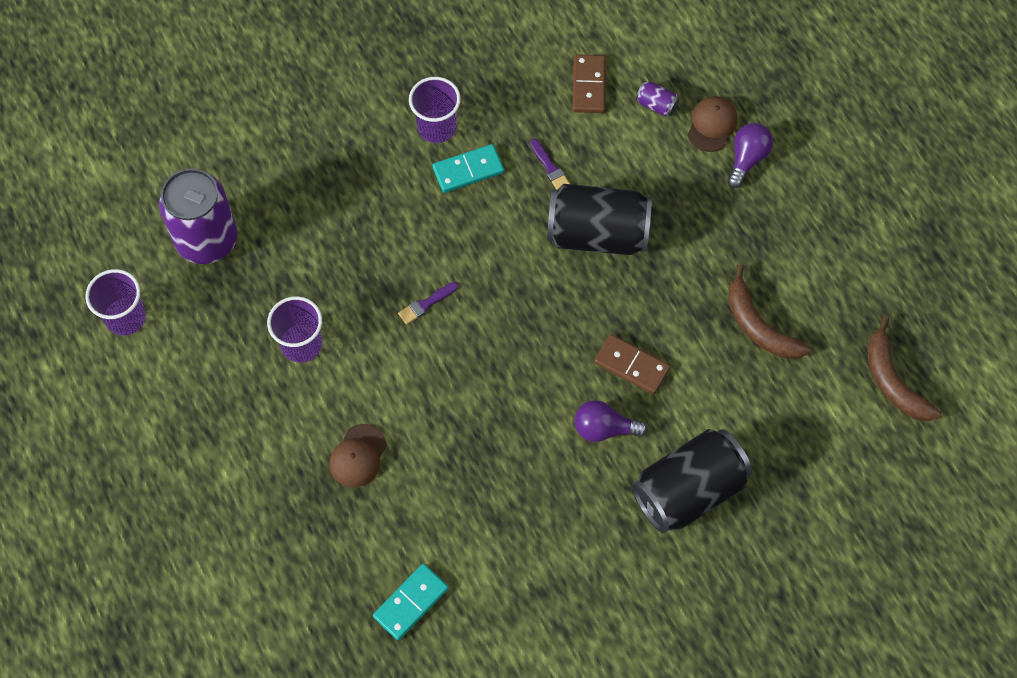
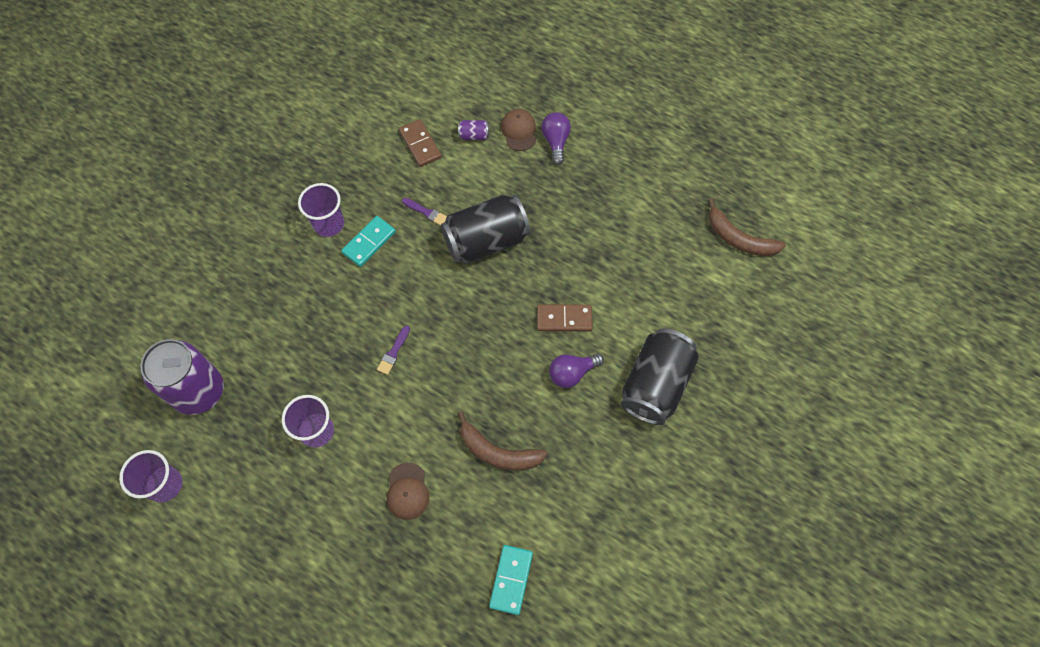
camera: 30 degrees left, 0 degrees up
(758, 325) = (631, 247): brown banana -> brown banana (498, 451)

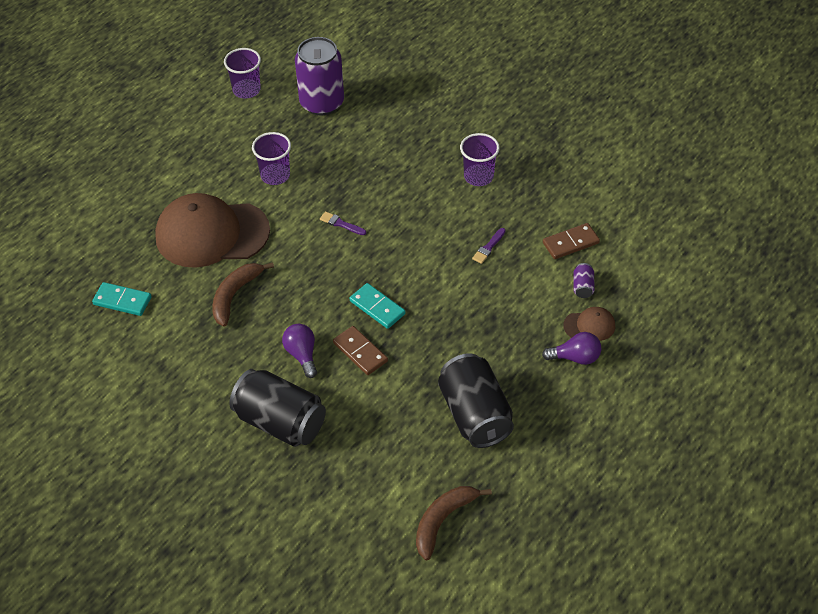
camera: 95 degrees right, 15 degrees down
(369, 242) = (457, 205): turquoise domino -> turquoise domino (377, 307)
(407, 491) = (212, 234): brown cap -> brown cap, size x2.34
(486, 241) = (453, 293): black can -> black can (475, 415)
(564, 319) = (360, 352): brown domino -> brown domino turned 45 degrees counterclockwise

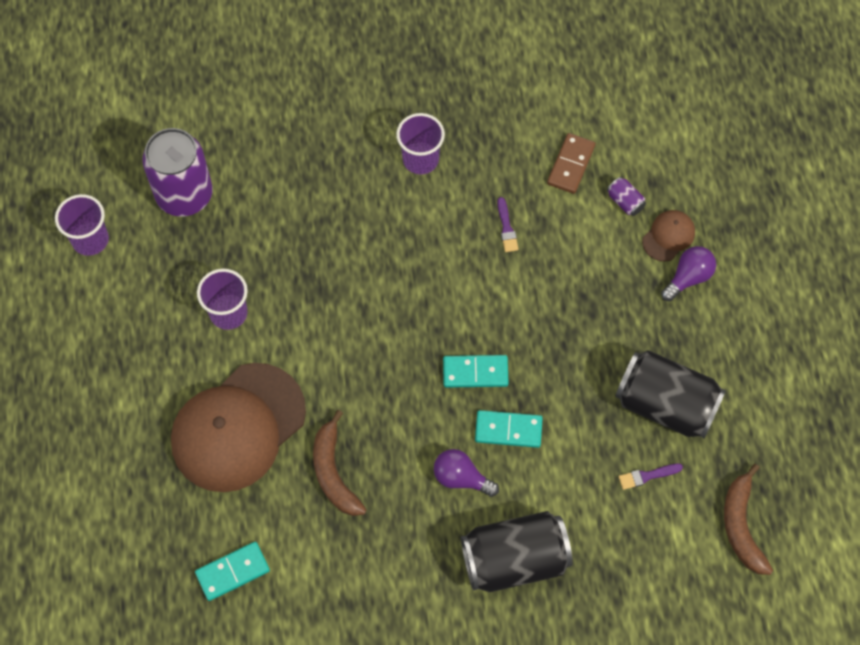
camera: 45 degrees left, 15 degrees up
(341, 224) = (349, 313): purple brush -> purple brush (647, 476)
(360, 352) = (508, 430): brown domino -> turquoise domino

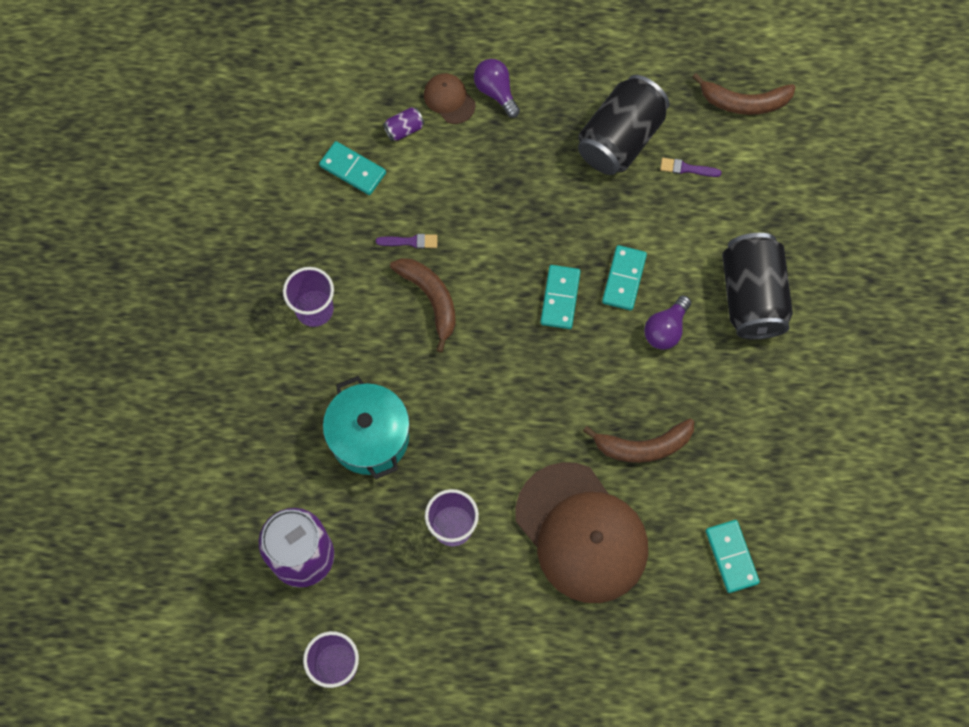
camera: 80 degrees left, 5 degrees up
(304, 228) = (369, 437): none -> turquoise pot
(450, 256) = (430, 299): none -> brown banana
(571, 165) = (353, 169): brown domino -> turquoise domino
(647, 476) = (687, 168): purple brush -> purple brush turned 105 degrees clockwise

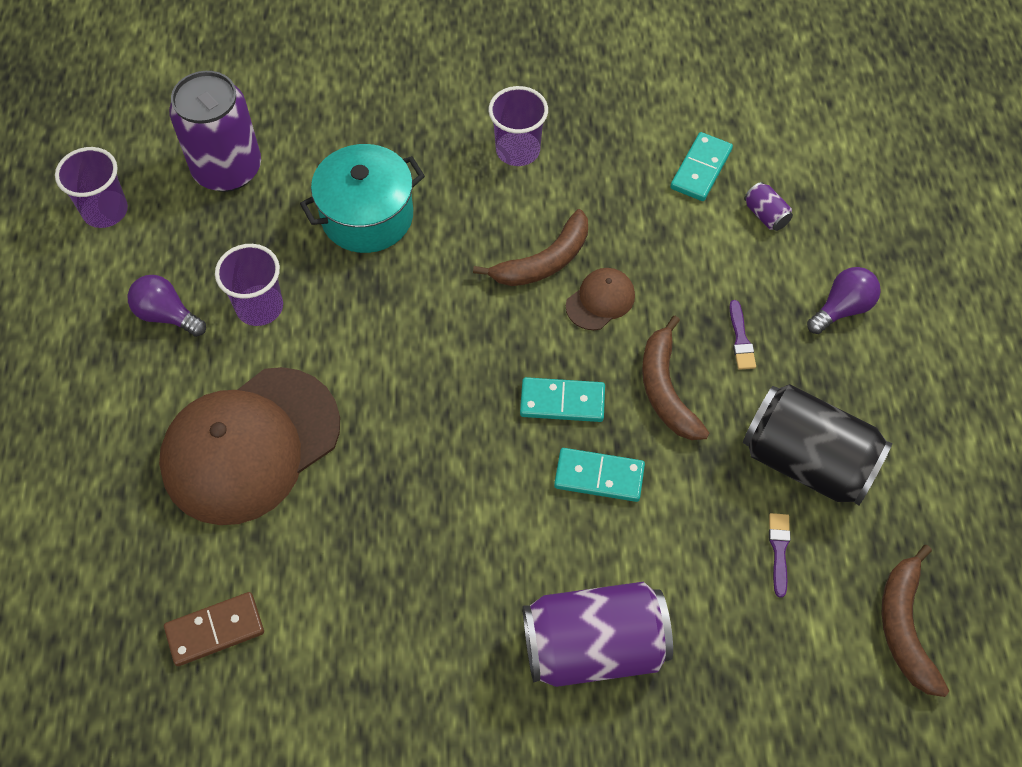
camera: 85 degrees right, 10 degrees down
(410, 241) = (616, 234): purple brush -> purple brush (740, 339)
(449, 99) = (818, 258): brown cap -> brown cap (600, 300)
(643, 446) = (366, 512): brown banana -> brown banana (666, 389)
(665, 329) = (532, 532): purple light bulb -> purple light bulb (167, 315)
(731, 557) = (215, 630): turquoise domino -> brown domino
(751, 297) = (594, 646): black can -> purple can

